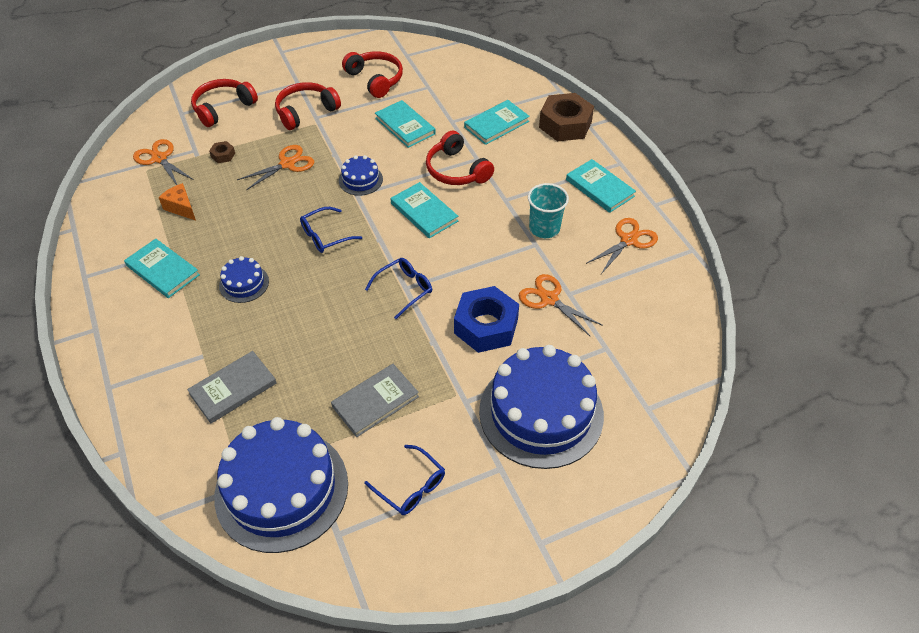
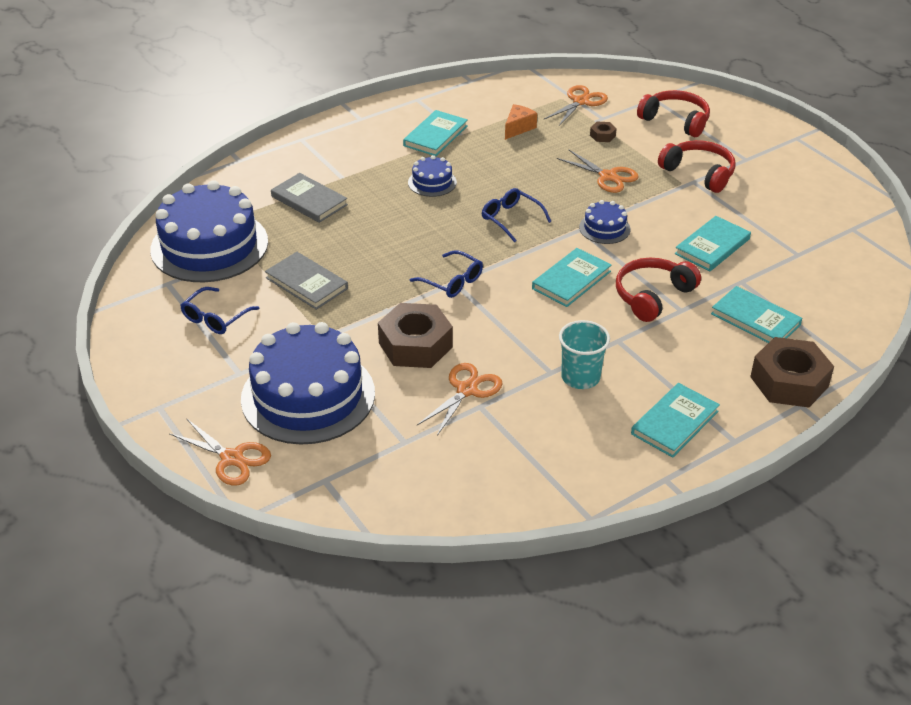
camera: 80 degrees right, 10 degrees down
(375, 79) = (787, 212): red headphones -> none
(486, 326) = (415, 345): blue nut -> brown nut
(628, 240) = (586, 454): orange scissors -> orange scissors (232, 458)

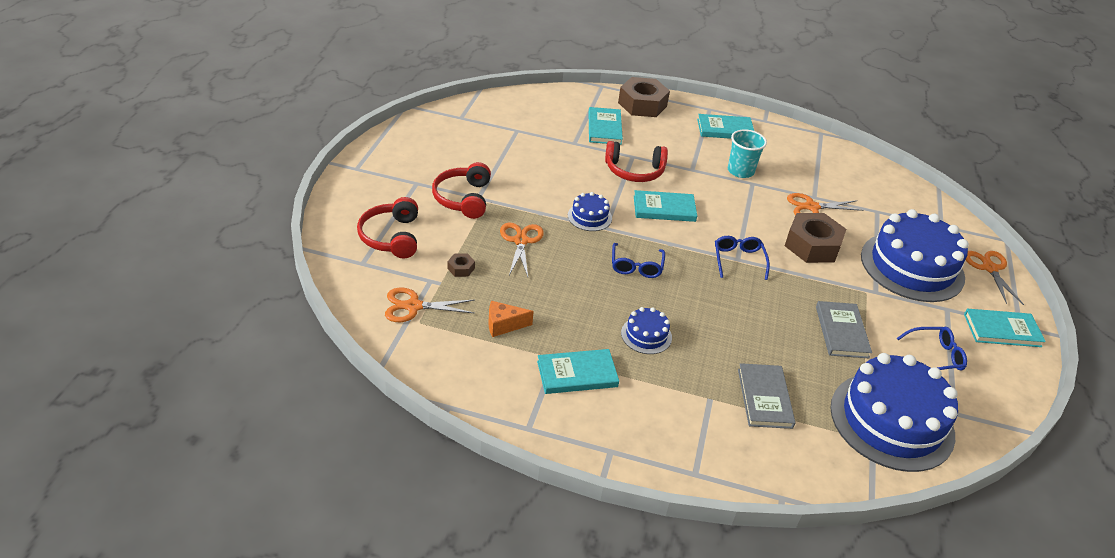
camera: 135 degrees left, 0 degrees up
(712, 246) = (551, 164): turquoise book -> turquoise book (1002, 330)

